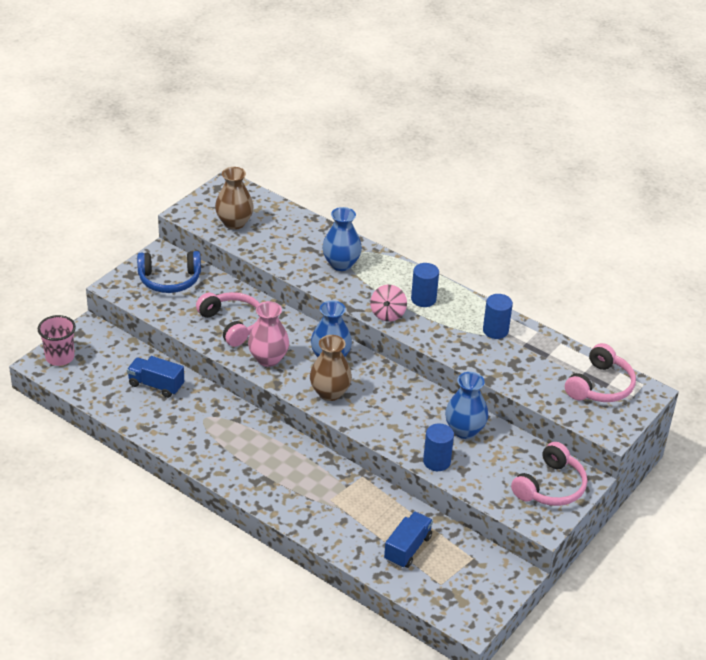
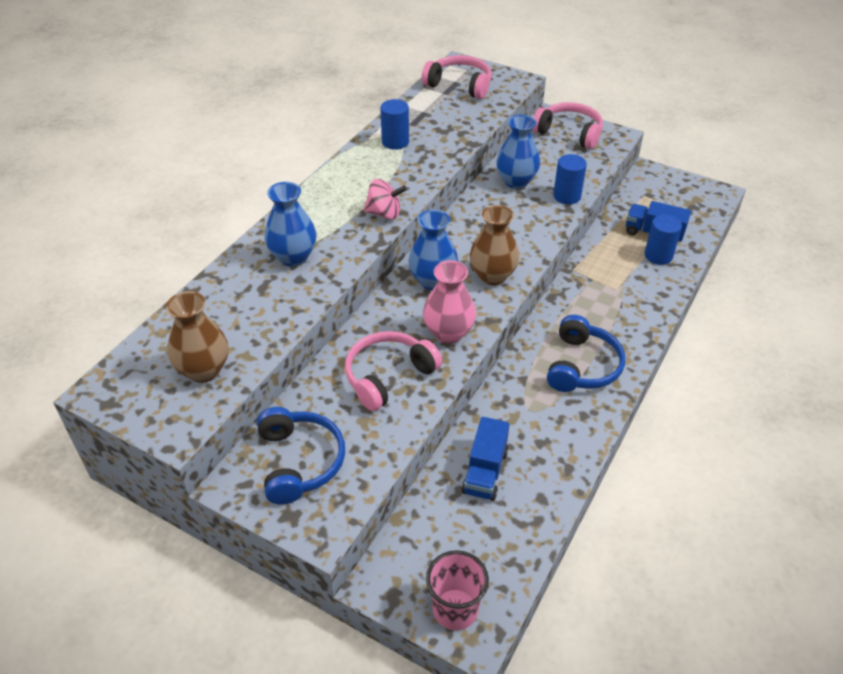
camera: 95 degrees left, 5 degrees up
(242, 457) = (582, 366): none -> blue headphones
(423, 299) = (352, 190): blue cylinder -> blue cylinder (658, 255)

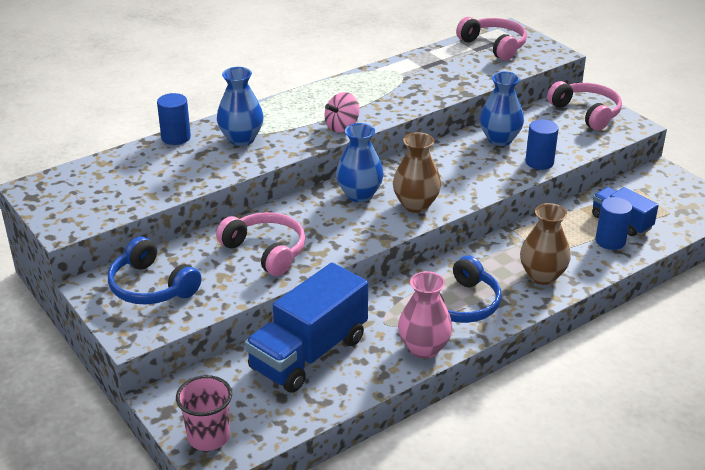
camera: 25 degrees right, 10 degrees down
(204, 370) = (113, 195): brown vase -> brown vase (542, 276)
(300, 461) = (151, 287): blue headphones -> blue headphones turned 120 degrees clockwise
(384, 213) = (342, 127): pink spinning top -> pink spinning top turned 105 degrees clockwise
(388, 376) = (266, 251): pink headphones -> pink headphones turned 60 degrees clockwise
(395, 142) = (396, 77): blue cylinder -> blue cylinder (176, 137)
(448, 333) = (341, 236): pink vase -> pink vase (424, 348)
(485, 471) = (309, 353): blue truck -> blue truck, size x1.79

